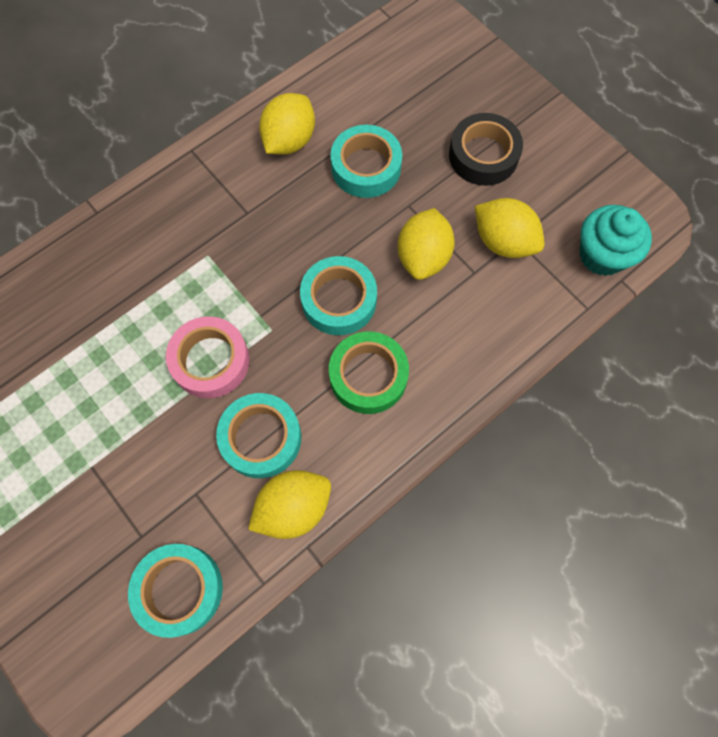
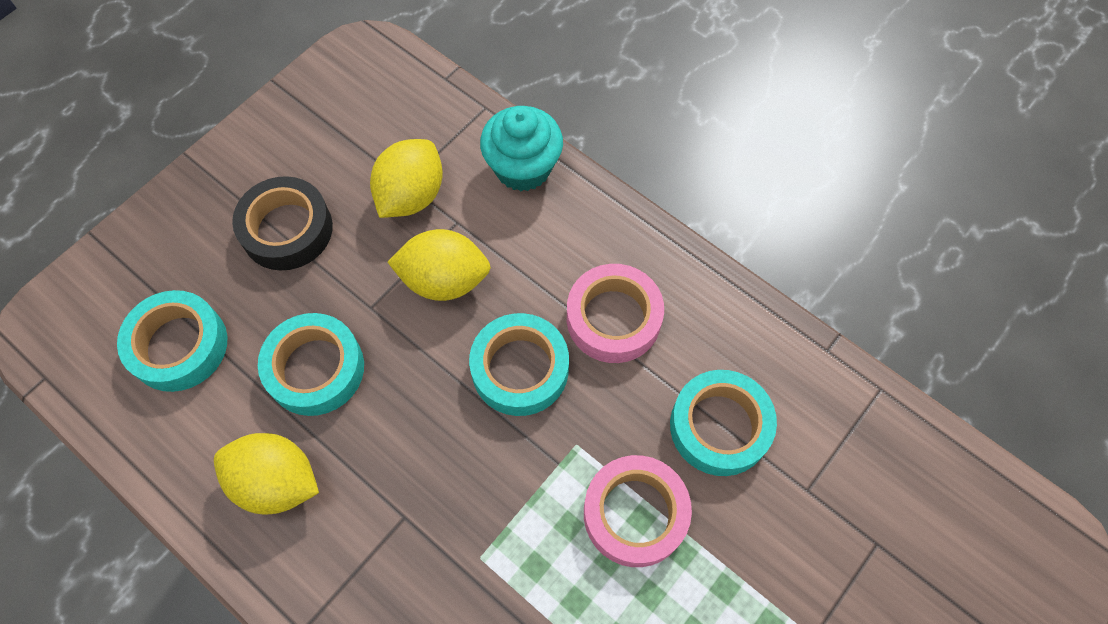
camera: 100 degrees left, 5 degrees down
(179, 589) = (919, 480): turquoise tape -> turquoise tape (179, 346)
(293, 508) = (790, 372): yellow lemon -> none
(368, 376) = (613, 318): green tape -> pink tape
(602, 255) = (416, 97): turquoise cupcake -> turquoise cupcake (523, 167)

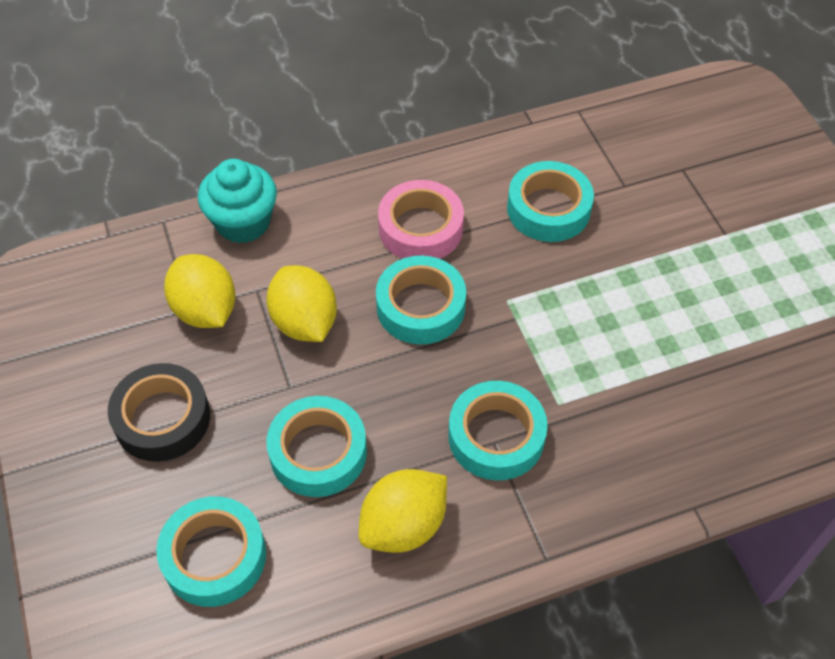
camera: 60 degrees left, 10 degrees down
(411, 516) = (496, 436): none -> turquoise tape
(444, 280) = (304, 322): yellow lemon -> yellow lemon turned 60 degrees counterclockwise
(635, 513) = (582, 290): pink tape -> none

